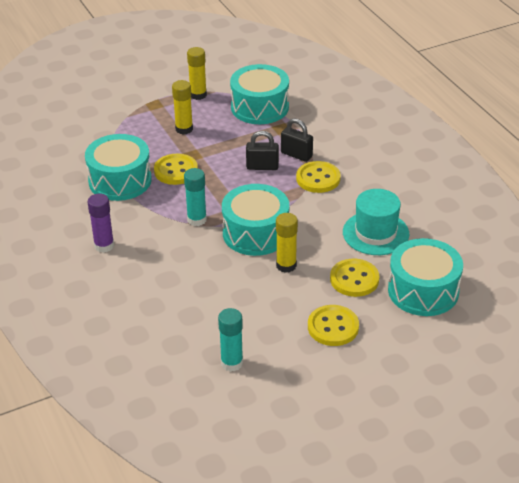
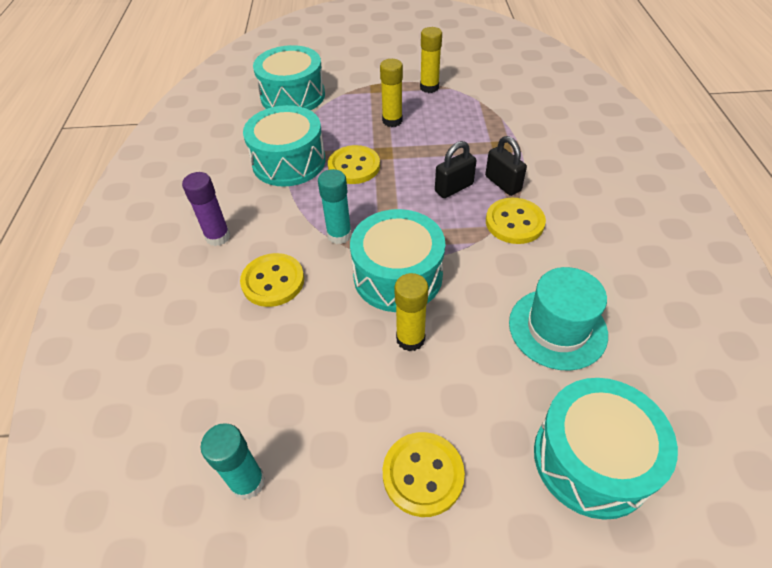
camera: 25 degrees right, 10 degrees up
(259, 107) = (488, 116): turquoise drum -> turquoise drum (293, 96)
(262, 167) = (454, 188): black padlock -> black padlock turned 60 degrees counterclockwise
(354, 279) = (493, 397): yellow button -> yellow button (273, 281)

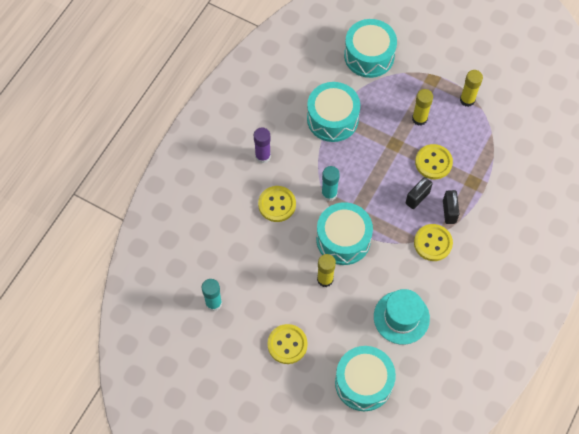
camera: 30 degrees right, 15 degrees up
(354, 166) = (369, 146): yellow button -> yellow button (433, 162)
(454, 188) = (417, 198): black padlock -> black padlock turned 45 degrees counterclockwise

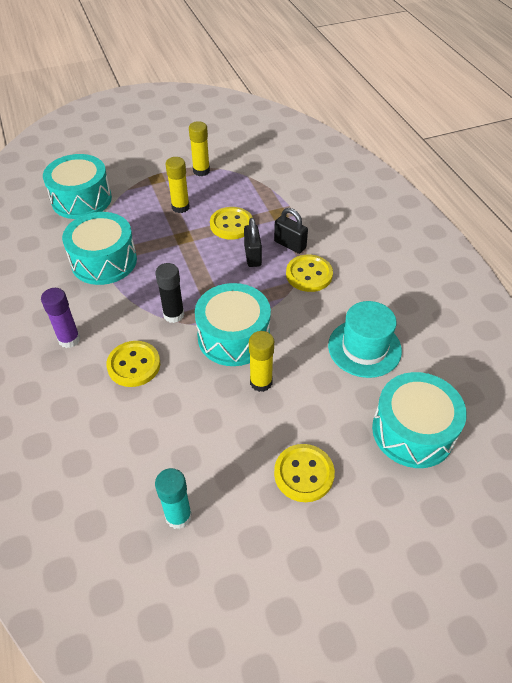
camera: 50 degrees left, 15 degrees down
(329, 194) = (173, 315): turquoise glue stick -> black glue stick

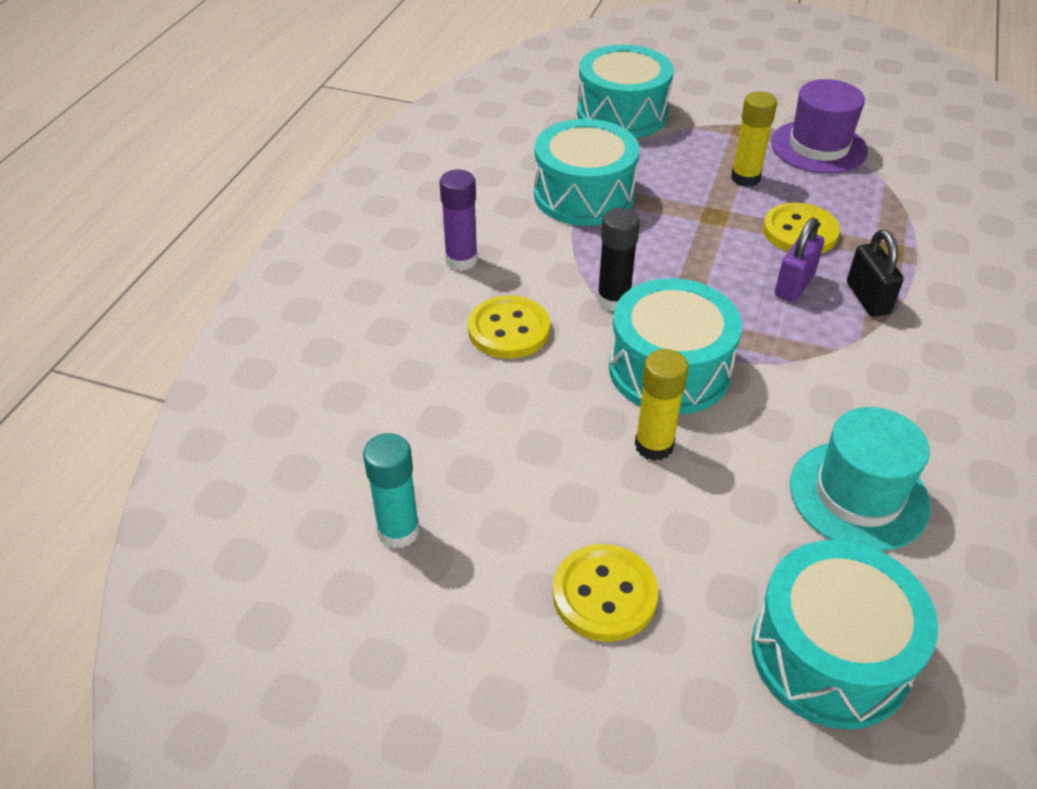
camera: 40 degrees right, 5 degrees down
(201, 171) = (818, 147): yellow glue stick -> purple hat
(252, 256) = (794, 285): black padlock -> purple padlock
(309, 274) = (861, 351): yellow button -> none

